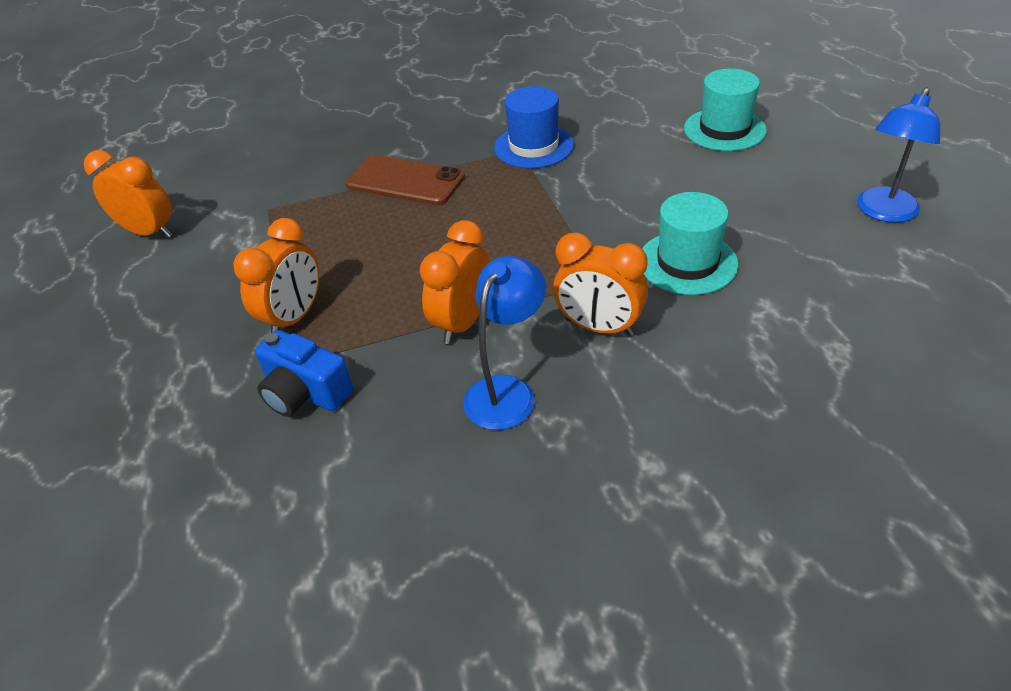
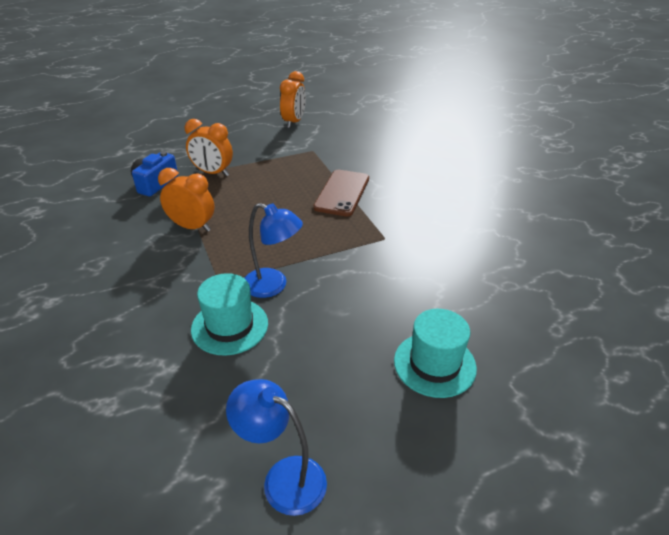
camera: 80 degrees right, 5 degrees down
(507, 391) = (130, 246): blue lamp -> blue lamp (273, 286)
(534, 146) = (391, 245): blue hat -> none
(599, 327) = (171, 281): orange clock -> none

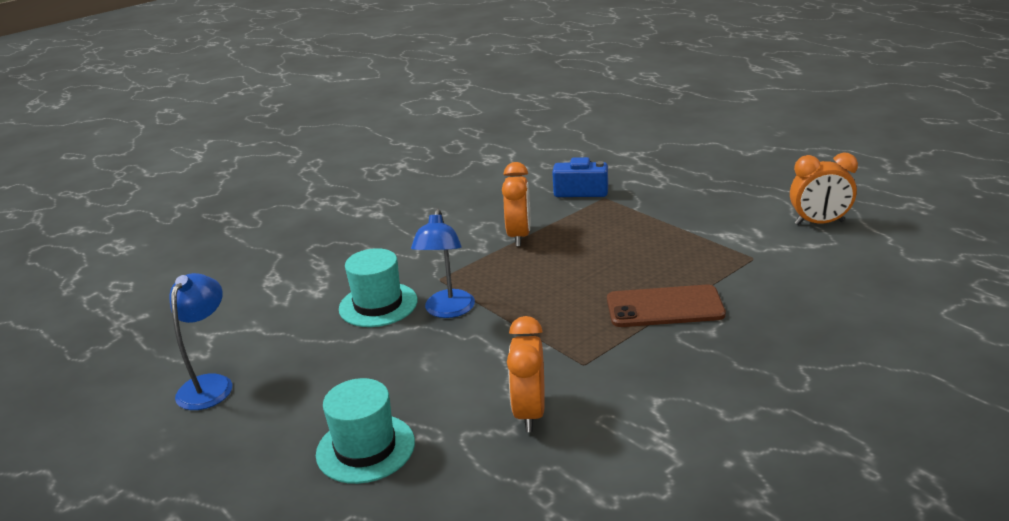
camera: 75 degrees right, 10 degrees down
(213, 173) = (632, 212): orange clock -> orange clock (530, 413)

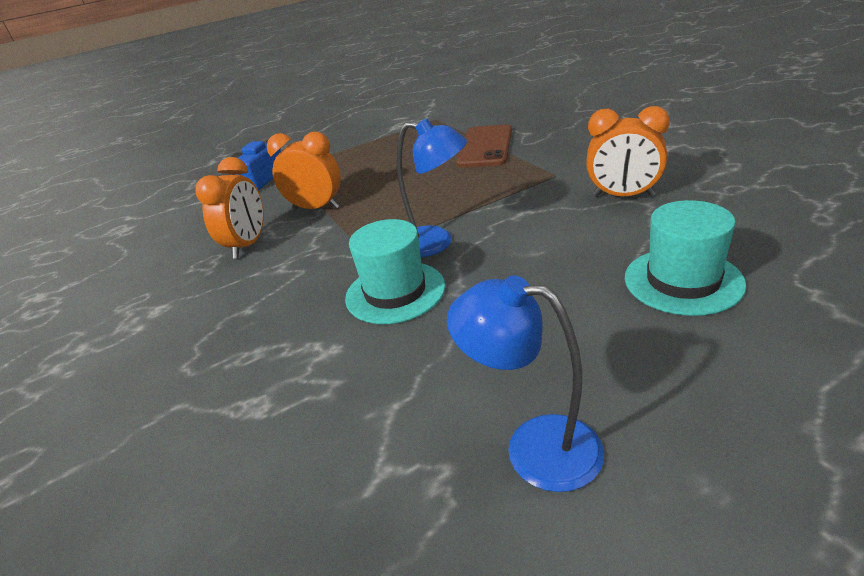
camera: 75 degrees left, 5 degrees up
(819, 223) = (404, 101): orange clock -> orange clock (248, 245)

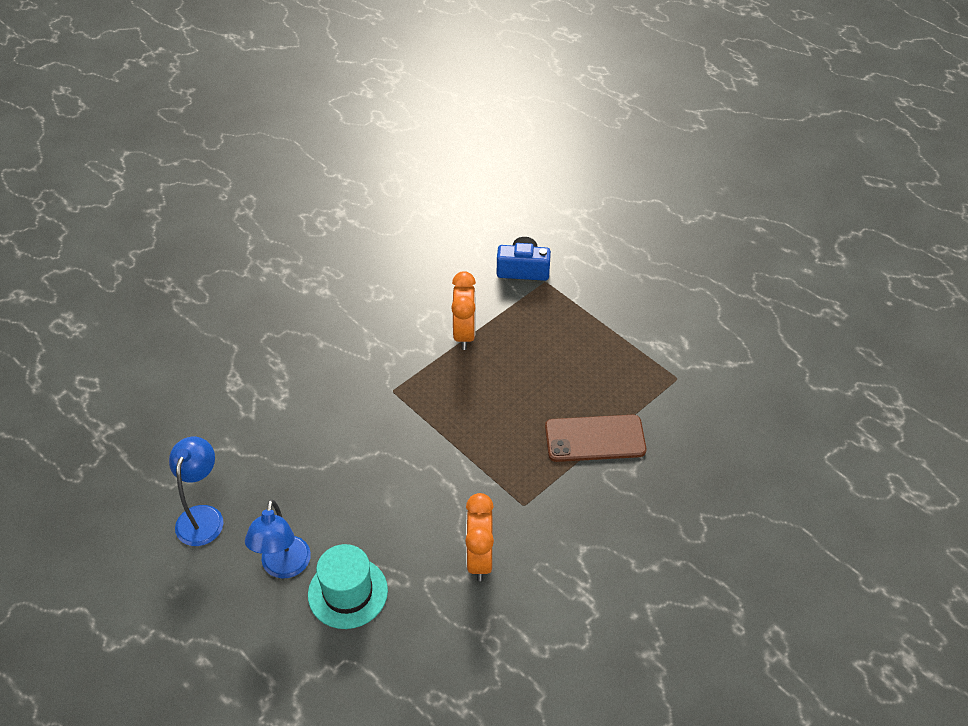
camera: 70 degrees right, 15 degrees up
(248, 245) = (404, 309): orange clock -> none
(395, 292) = (339, 422): turquoise hat -> none
(436, 243) = (404, 434): blue lamp -> blue lamp (284, 567)

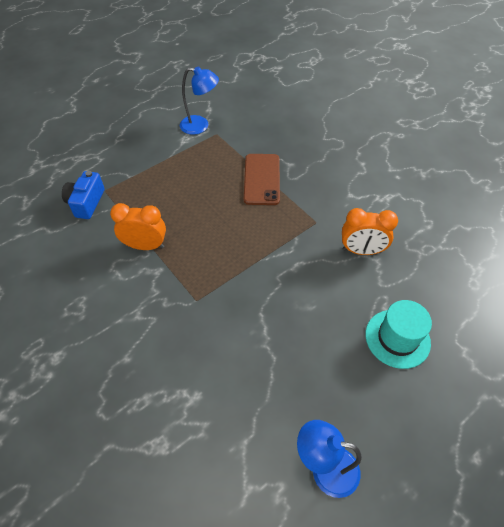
camera: 85 degrees left, 5 degrees up
(284, 567) = (377, 389): blue lamp -> blue lamp (200, 126)

